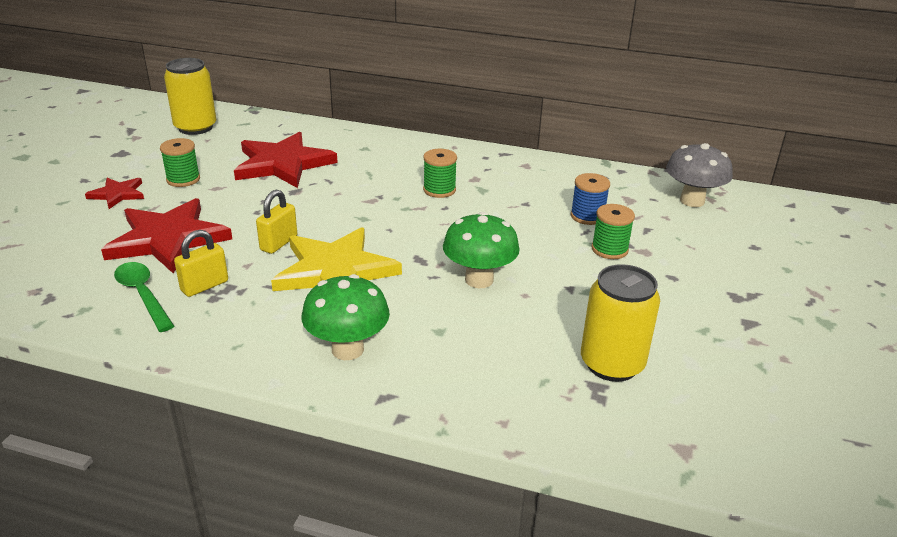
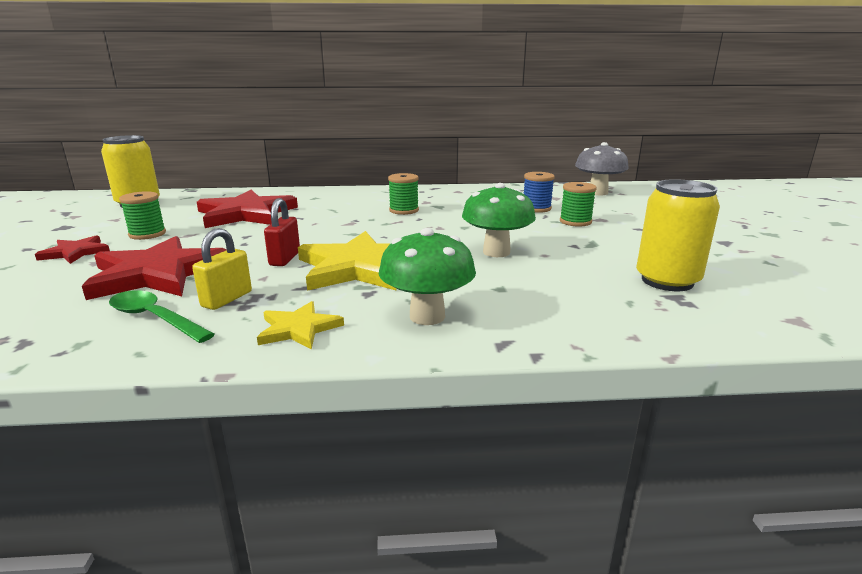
camera: 20 degrees left, 10 degrees down
(239, 336) = (299, 329): none -> yellow star
(279, 243) = (285, 259): yellow padlock -> red padlock

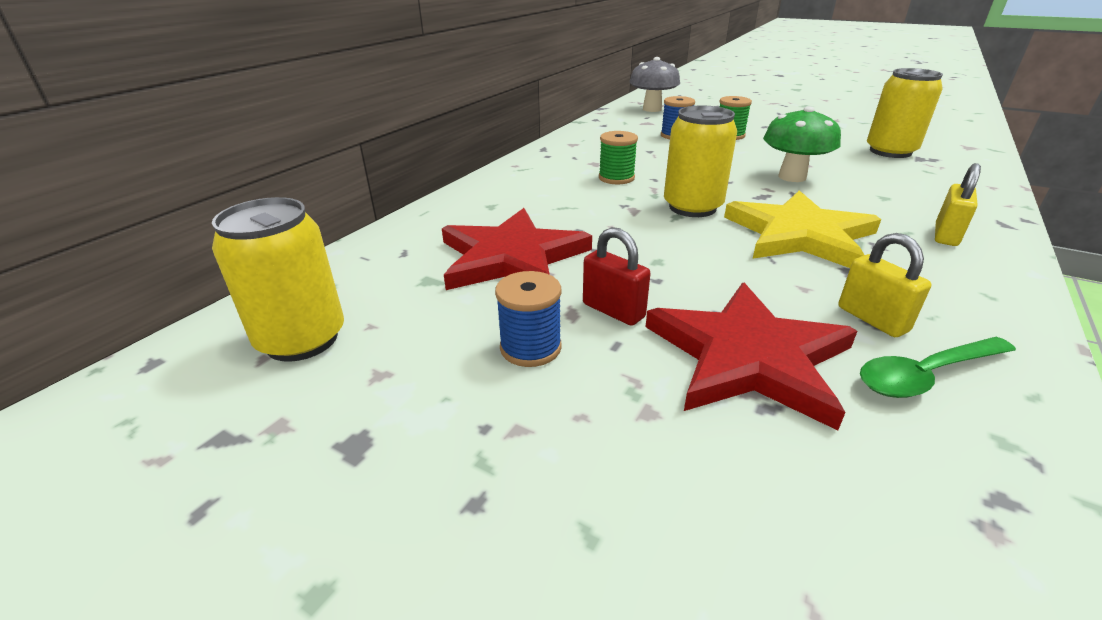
camera: 55 degrees left, 10 degrees up
(75, 252) = (570, 432): red star -> none
(147, 234) = (530, 348): green spool -> blue spool
(285, 259) = (744, 265): red padlock -> red padlock (613, 310)
(299, 329) = (969, 293): yellow star -> none
(374, 234) = (692, 207): none -> yellow can
(427, 316) = (946, 235): green mushroom -> yellow padlock

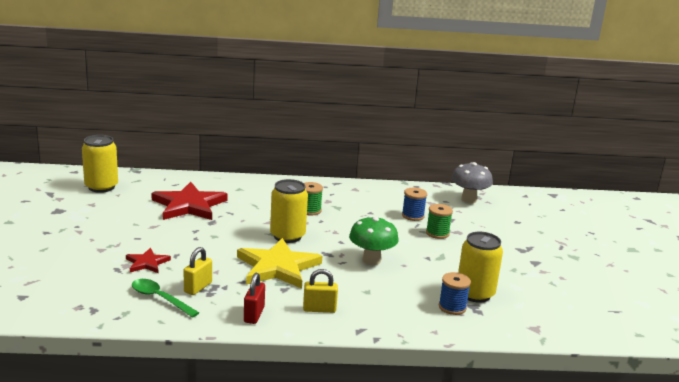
camera: 55 degrees right, 10 degrees down
(530, 348) = (124, 223): blue spool -> blue spool (452, 307)
(613, 310) = (161, 233): red padlock -> red padlock (254, 315)
(748, 357) = (147, 263): red star -> red star, size x0.51

